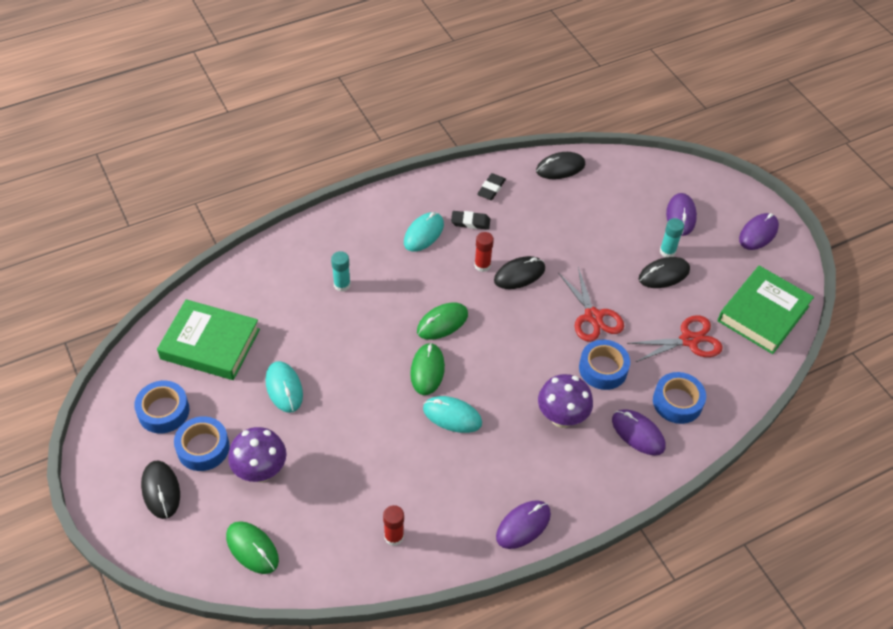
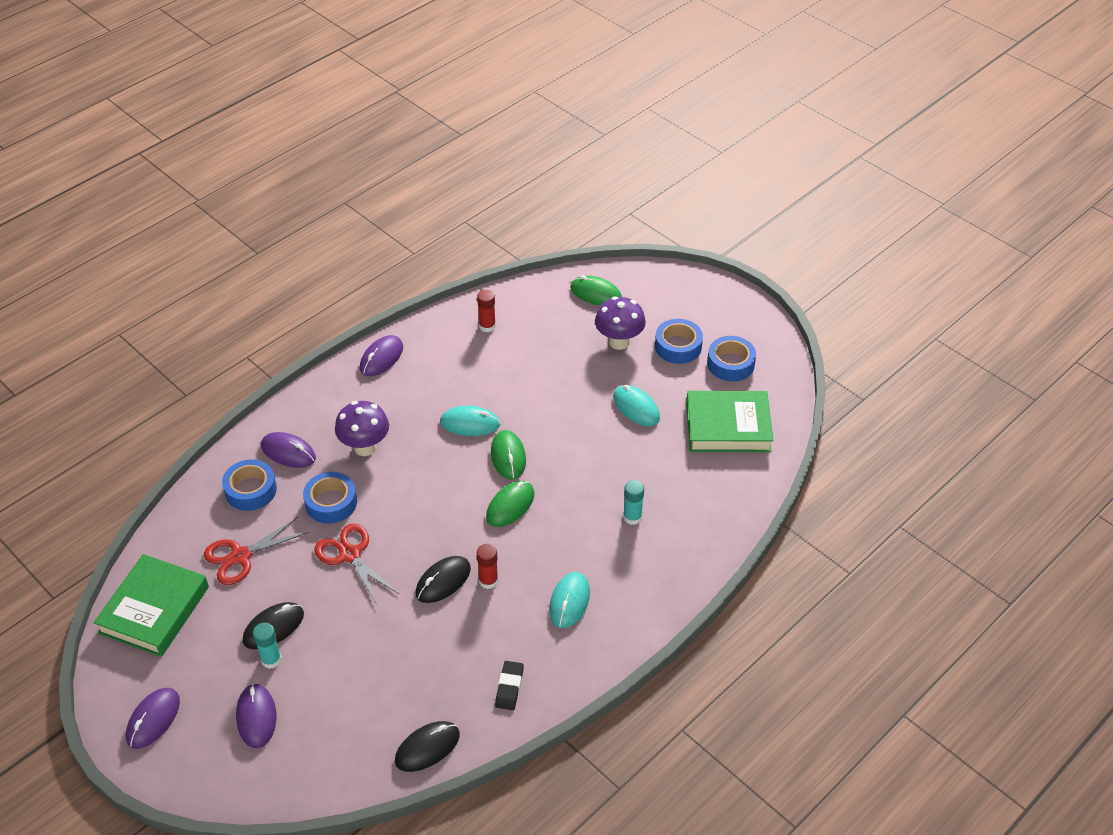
camera: 165 degrees right, 5 degrees down
(161, 490) = (691, 311): black mouse -> none
(470, 222) = (520, 632): black eraser -> none

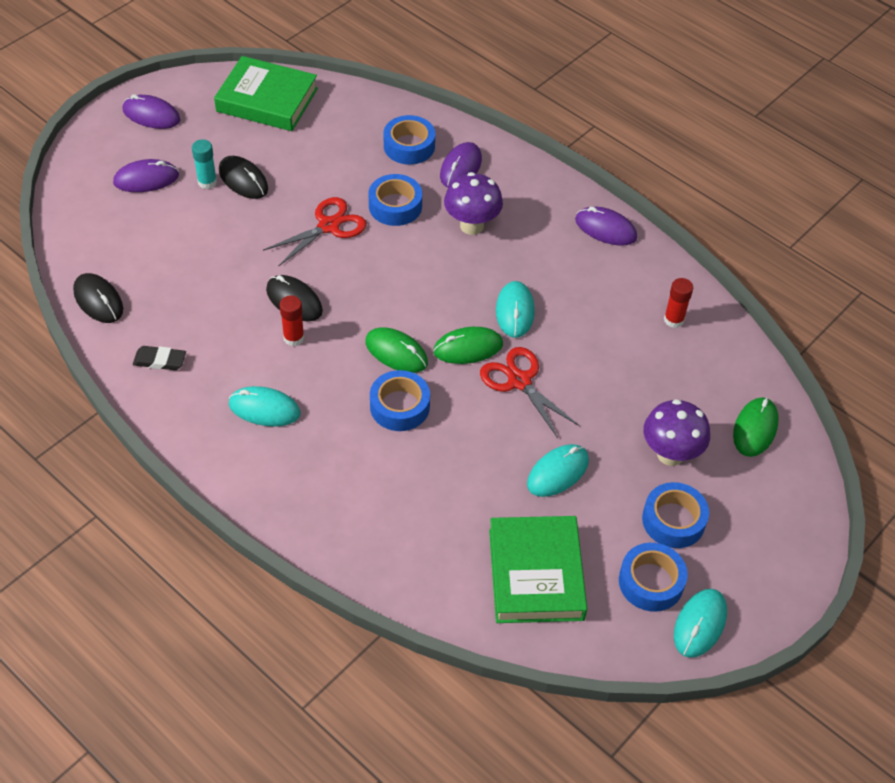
camera: 85 degrees right, 5 degrees up
(240, 556) = (327, 148): red scissors -> red scissors (519, 381)
(569, 504) = (399, 406): none -> blue tape
(632, 517) = (383, 467): turquoise glue stick -> none
(762, 342) = (700, 624): none -> turquoise mouse

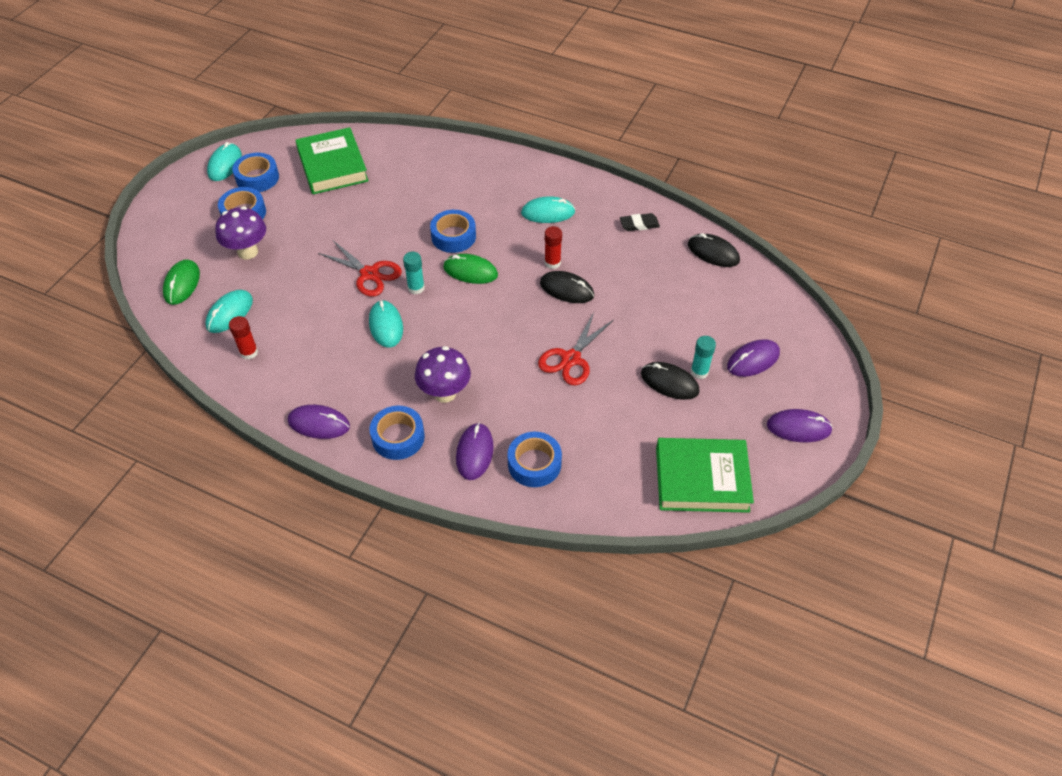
camera: 165 degrees right, 0 degrees up
(395, 206) = (521, 394): blue tape -> blue tape (398, 437)
(468, 348) = (416, 288): green mouse -> turquoise glue stick
(557, 472) = (329, 222): turquoise mouse -> turquoise mouse (230, 313)

